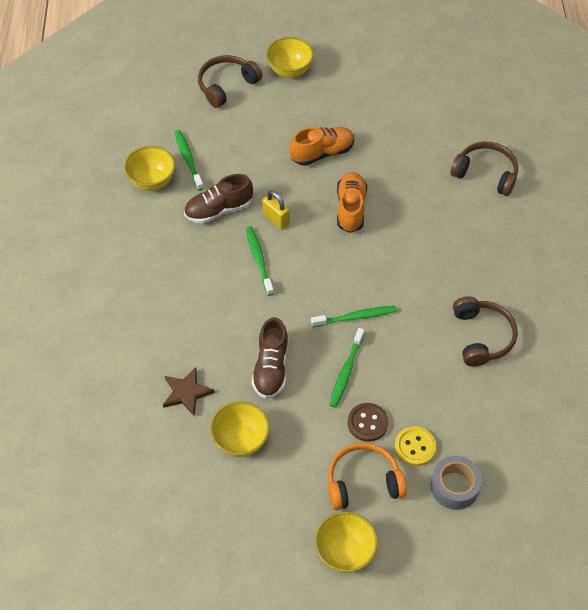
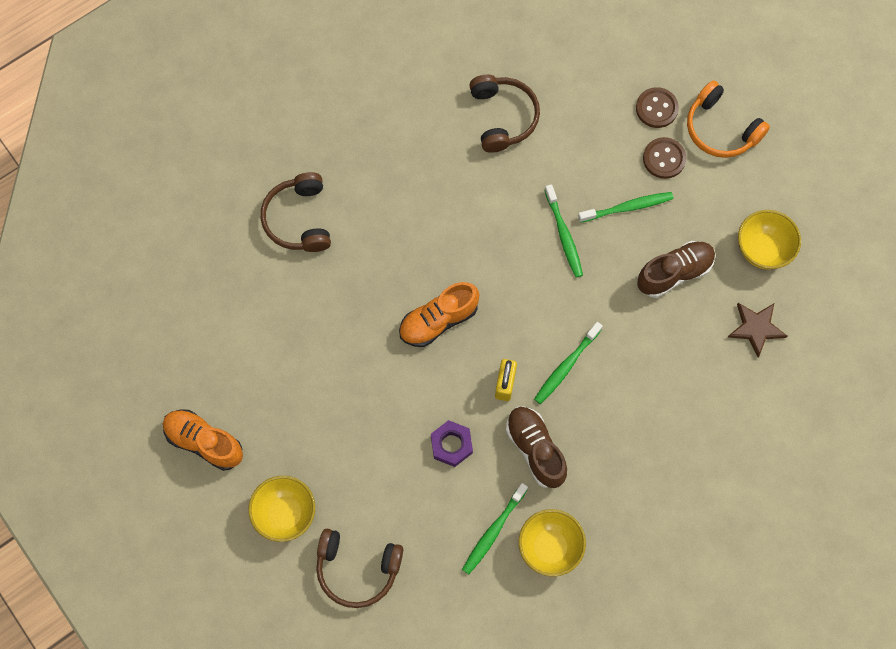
camera: 125 degrees left, 15 degrees up
(218, 210) = (535, 449): brown shoe -> brown shoe turned 150 degrees counterclockwise
(261, 169) = (451, 445): none -> purple nut
(322, 153) = (384, 397): orange shoe -> orange shoe (204, 442)
(345, 552) = (790, 105): yellow bowl -> none
(356, 317) = (564, 235): green toothbrush -> green toothbrush turned 150 degrees counterclockwise
(415, 447) = (656, 108): yellow button -> brown button
(454, 486) = (668, 59): grey tape -> none
(482, 336) = (503, 117): brown headphones -> brown headphones turned 120 degrees clockwise

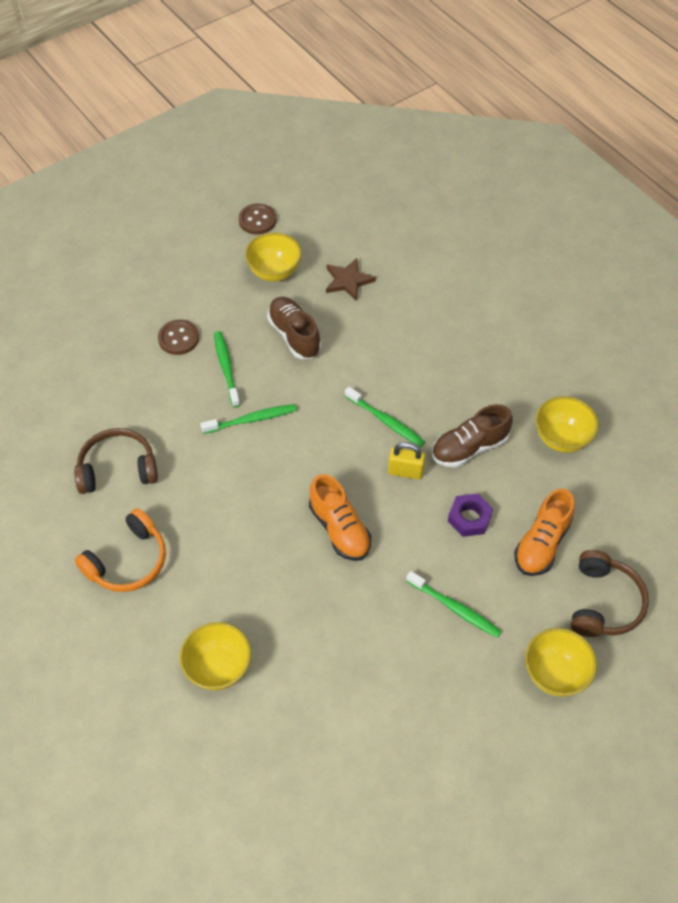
camera: 90 degrees left, 15 degrees down
(204, 442) = (482, 763): orange shoe -> orange shoe (542, 543)
(299, 219) = (218, 668): brown headphones -> yellow bowl
(493, 531) = (551, 483): green toothbrush -> green toothbrush (455, 608)
(656, 108) = (125, 342): brown button -> brown button (257, 220)
(720, 129) = (153, 295): orange headphones -> orange headphones (128, 561)

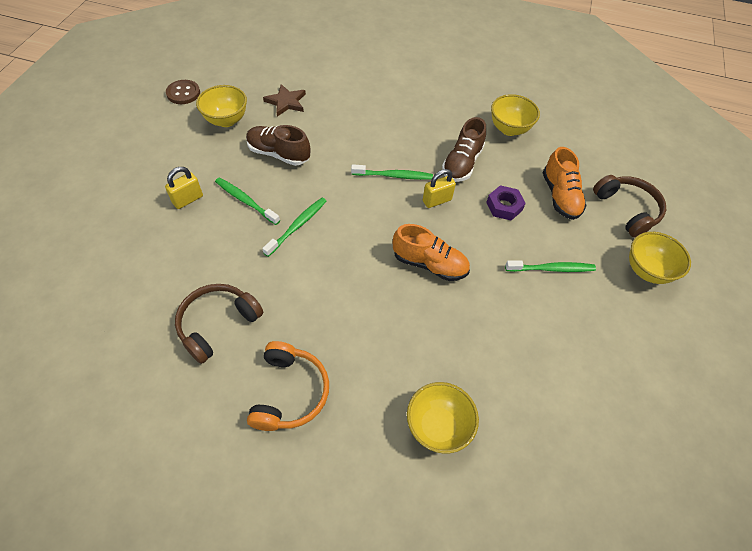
camera: 40 degrees left, 0 degrees up
(178, 338) = (188, 199): brown button -> yellow padlock

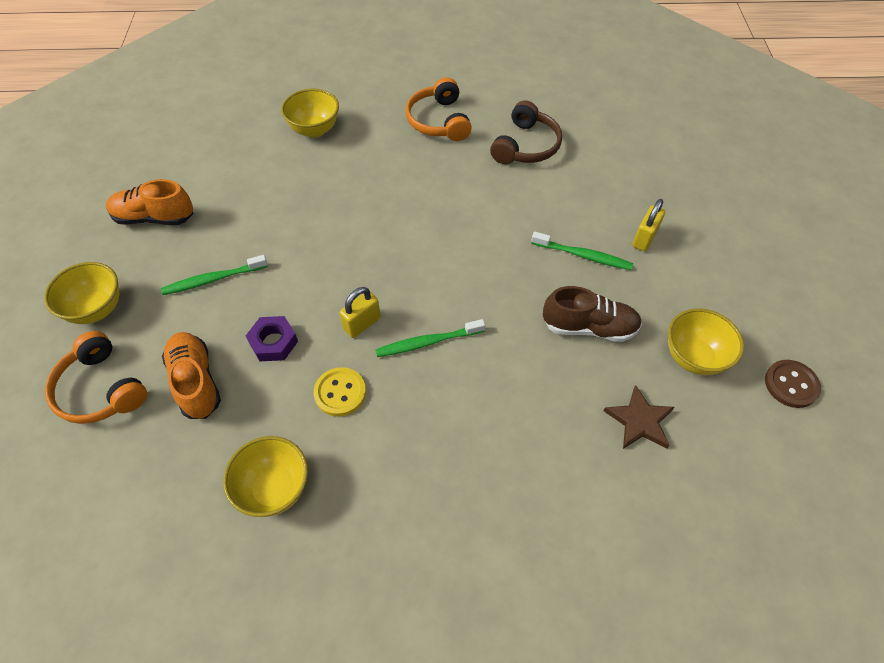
camera: 165 degrees right, 0 degrees up
(297, 226) = (509, 245): green toothbrush -> none
(429, 264) = (352, 246): orange shoe -> orange shoe (154, 218)
(462, 163) = (340, 392): brown shoe -> yellow button
(627, 210) = (101, 389): brown headphones -> orange headphones

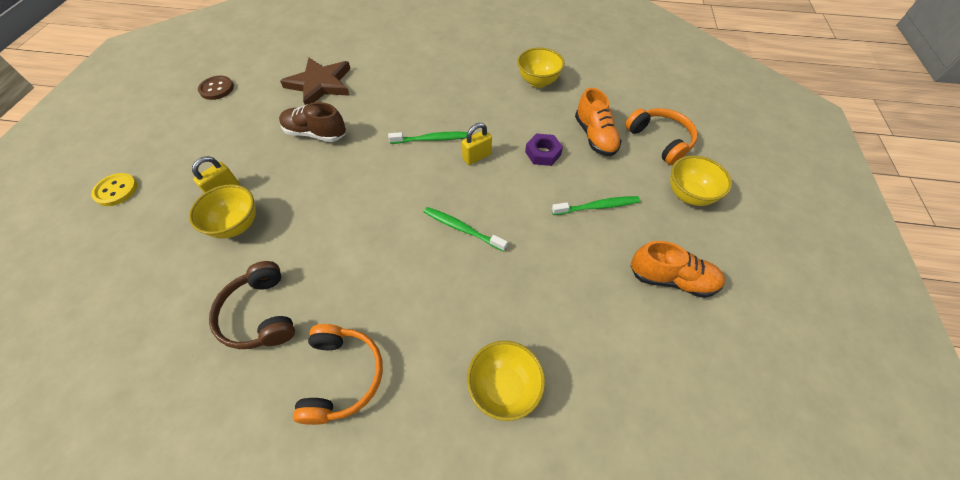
camera: 170 degrees left, 0 degrees up
(340, 392) = (497, 119): yellow button -> yellow button (116, 190)
(526, 146) = (260, 314): brown headphones -> brown headphones turned 60 degrees counterclockwise
(583, 256) = (284, 183): green toothbrush -> green toothbrush (462, 229)
(639, 421) = (320, 84): brown star -> brown star, size x1.64
(693, 357) = (261, 109): yellow bowl -> yellow bowl (237, 225)

